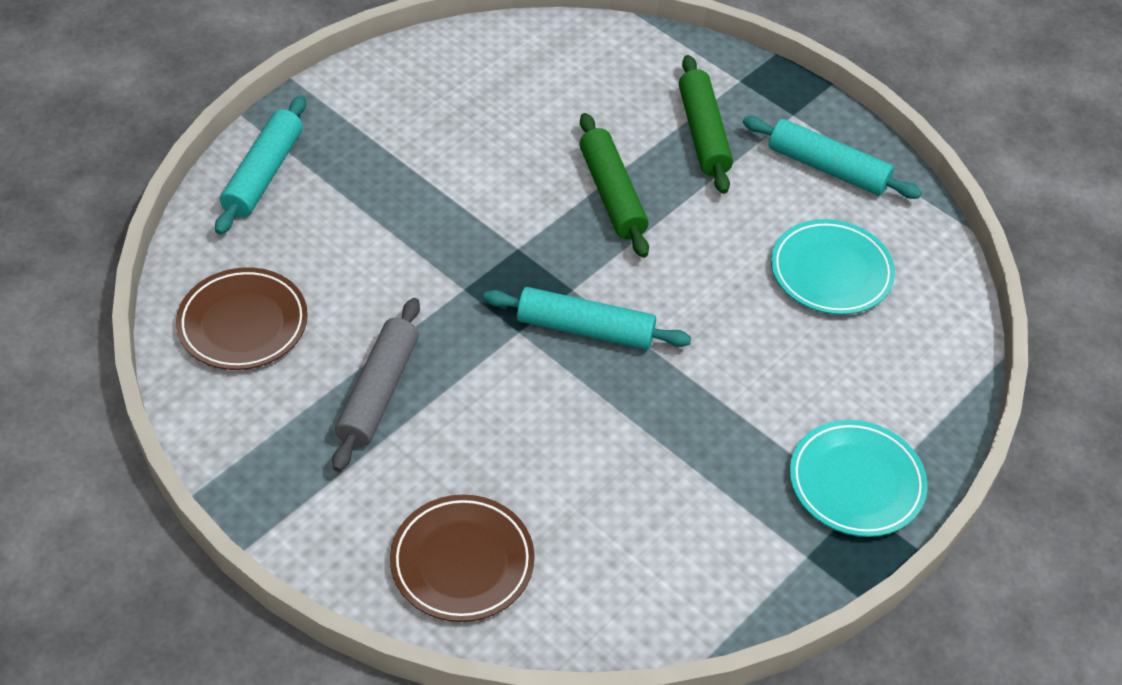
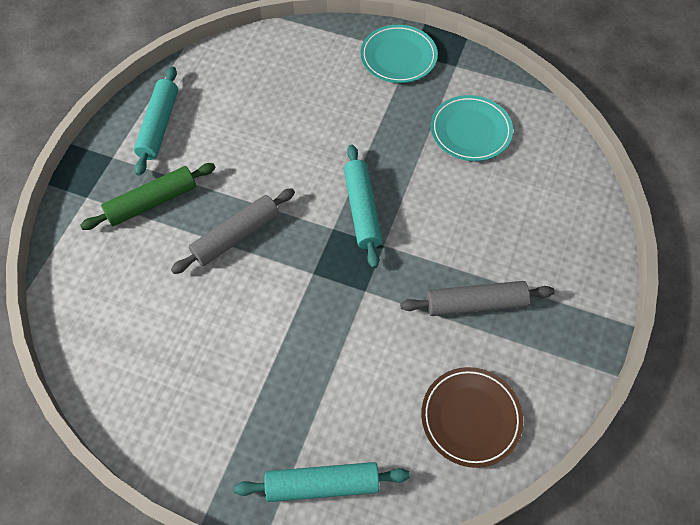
camera: 110 degrees left, 10 degrees up
(462, 562) = (559, 209): brown plate -> none
(612, 194) = (236, 236): green rolling pin -> grey rolling pin
(831, 272) = (251, 102): turquoise plate -> turquoise plate (470, 131)

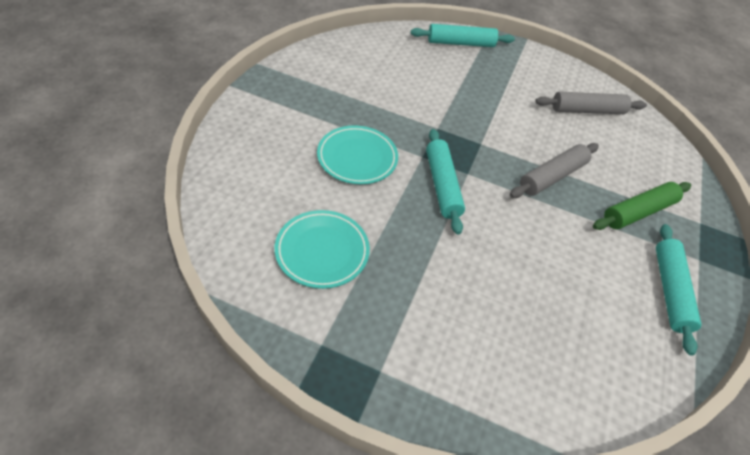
camera: 175 degrees right, 10 degrees down
(398, 57) = (399, 365): turquoise plate -> turquoise plate (357, 158)
(470, 418) = (366, 57): brown plate -> none
(475, 303) = (350, 110): grey rolling pin -> grey rolling pin (587, 110)

